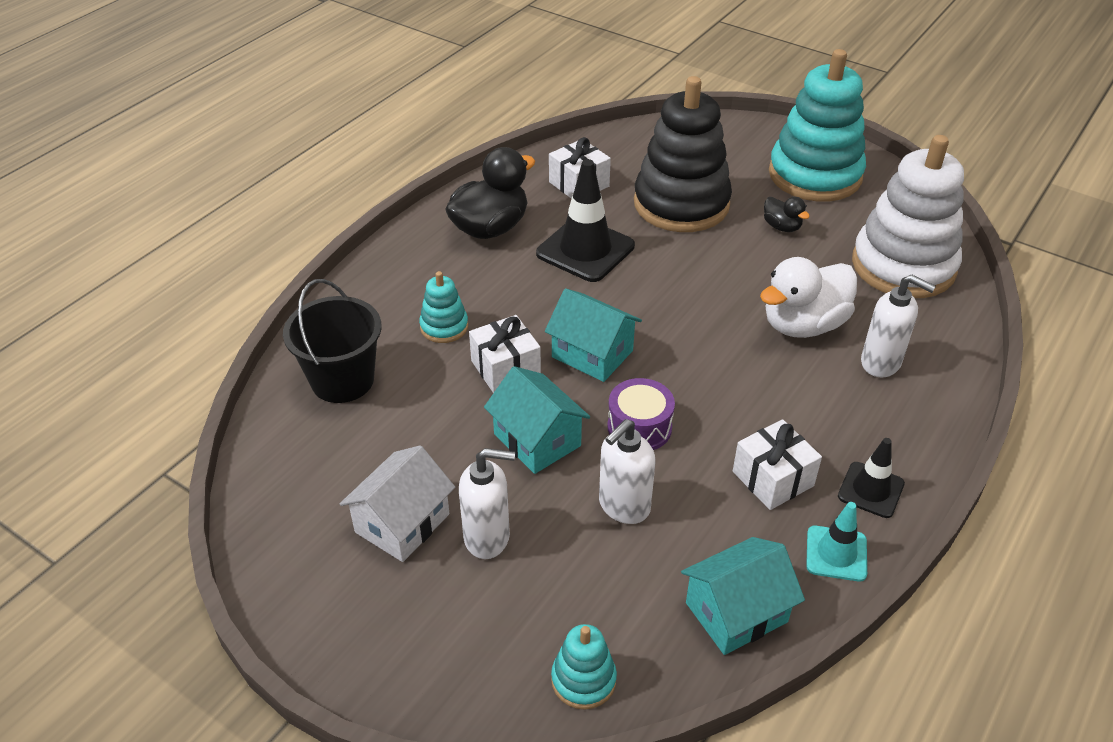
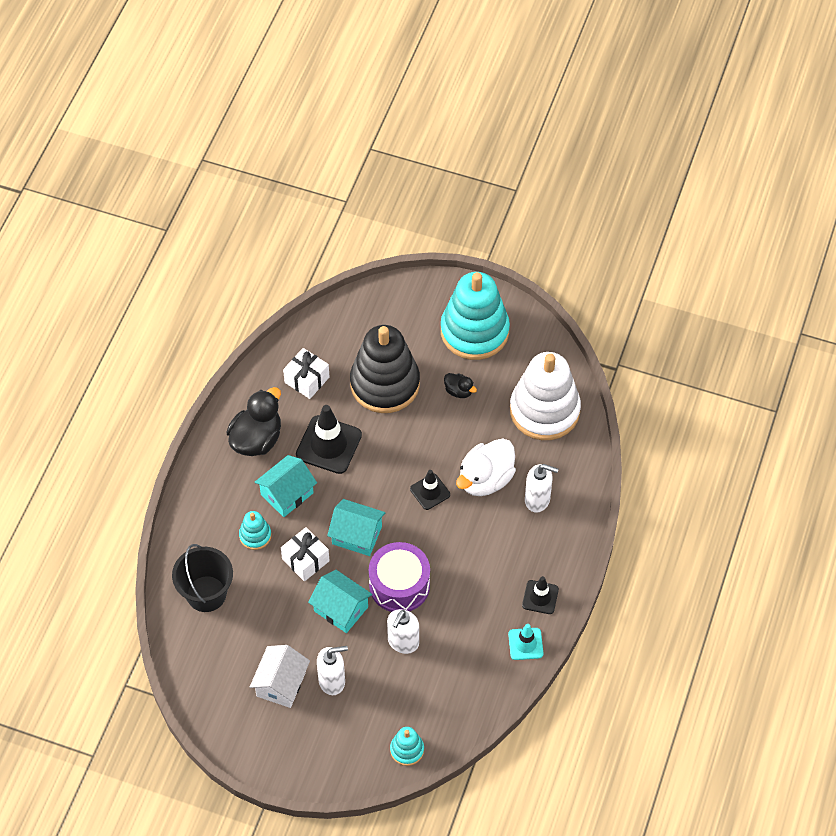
camera: 15 degrees left, 15 degrees up
(639, 427) = (399, 585): purple drum -> purple drum, size x1.53
(716, 324) = (430, 492): none -> black traffic cone
(736, 612) = (477, 693): turquoise house -> turquoise house (287, 494)
(773, 479) = (484, 603): white gift -> none

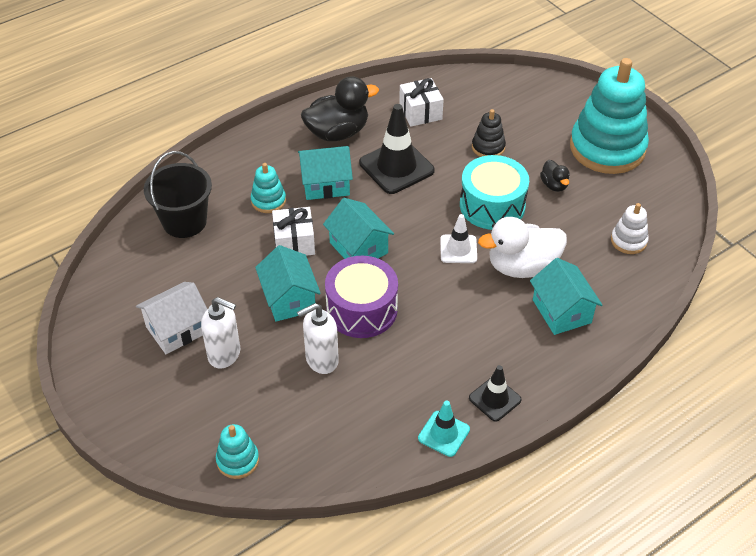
camera: 35 degrees right, 10 degrees down
(385, 384) = (488, 147): black stacking toy -> black stacking toy, size x0.44
(426, 437) = (492, 205): none -> turquoise drum
(430, 492) = (458, 249): black traffic cone -> white traffic cone
(537, 500) = (562, 311): white soap dispenser -> turquoise house
(544, 410) = (628, 241): white stacking toy -> white stacking toy, size x0.44

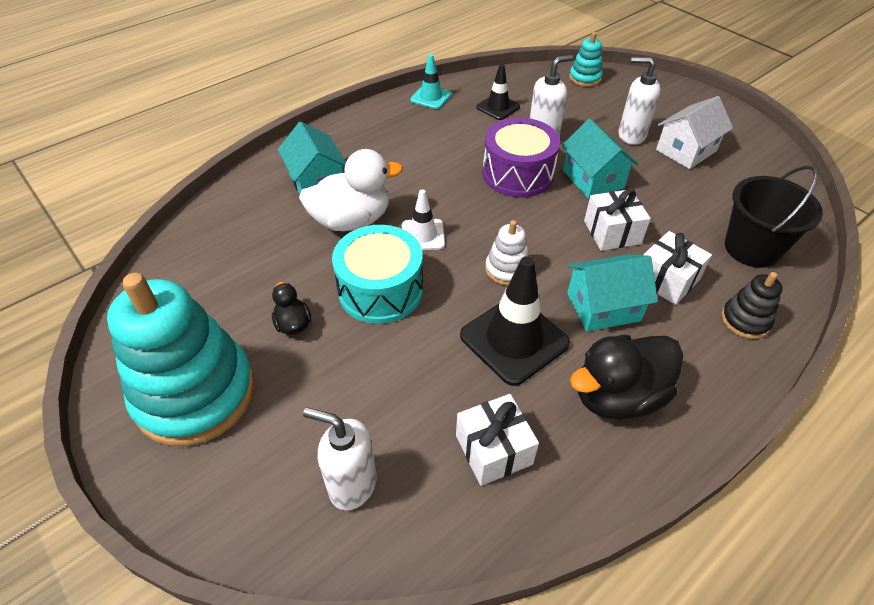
camera: 175 degrees right, 0 degrees up
(268, 201) = (666, 280): turquoise stacking toy -> white gift
(358, 248) = (537, 230): turquoise house -> none
(488, 147) = (381, 383): black stacking toy -> black stacking toy (745, 320)
(495, 399) = (388, 118): black traffic cone -> black traffic cone (498, 107)
(501, 102) = (352, 484): none -> white soap dispenser
(628, 241) = (219, 255): white stacking toy -> white stacking toy (507, 269)

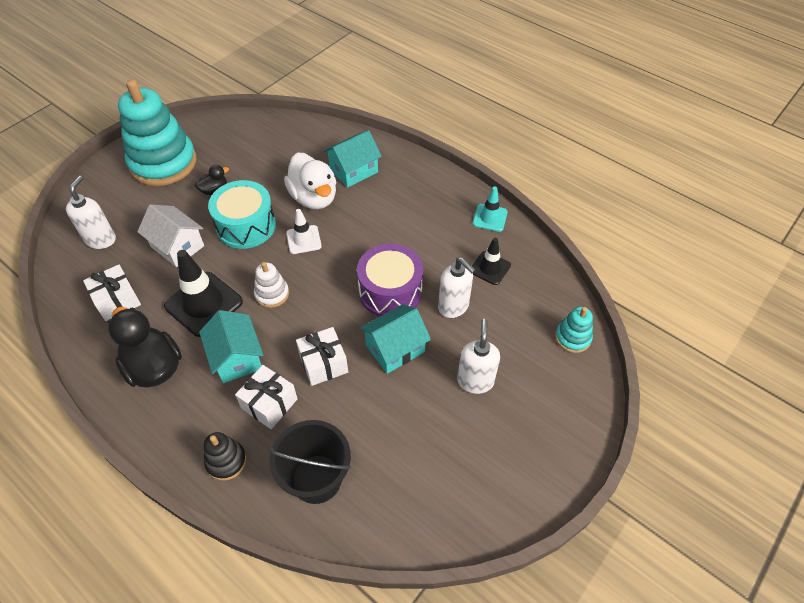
camera: 80 degrees right, 5 degrees up
(686, 150) = (462, 432): white house -> white house (177, 246)

